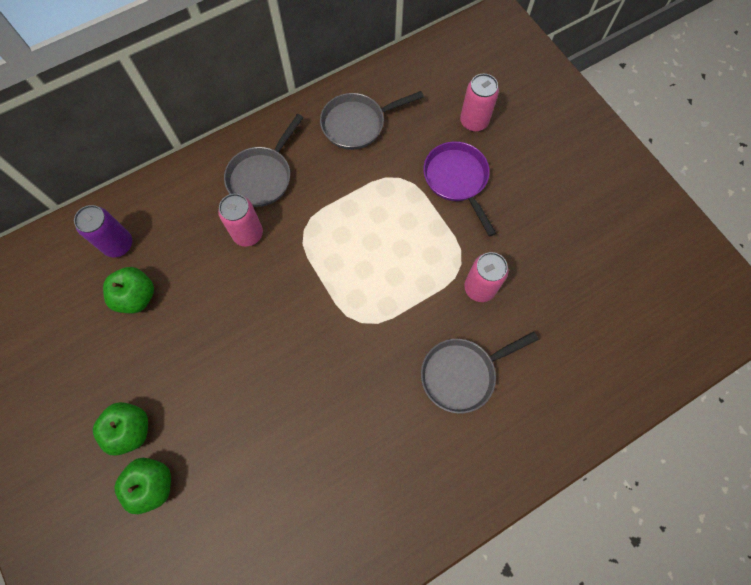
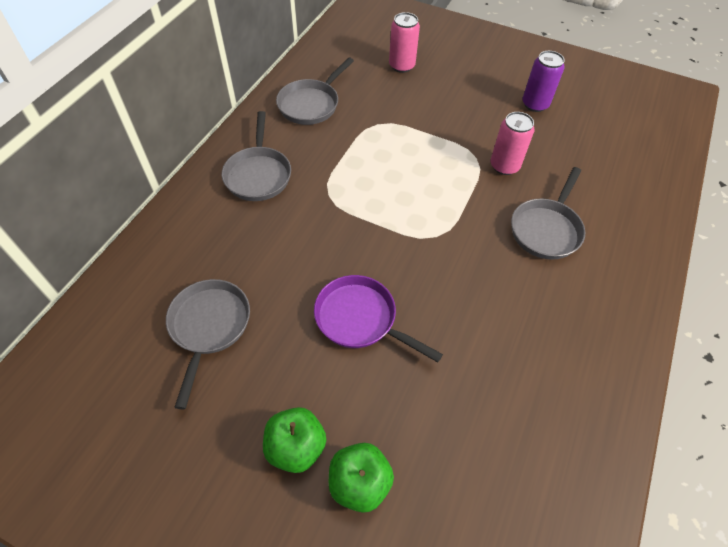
camera: 35 degrees left, 15 degrees down
(118, 244) = (154, 293): purple can -> purple can (535, 104)
(137, 297) = (209, 327): green apple -> grey pan
(248, 234) = (280, 222): pink can -> none
(457, 180) = (423, 106): purple pan -> purple pan (360, 319)

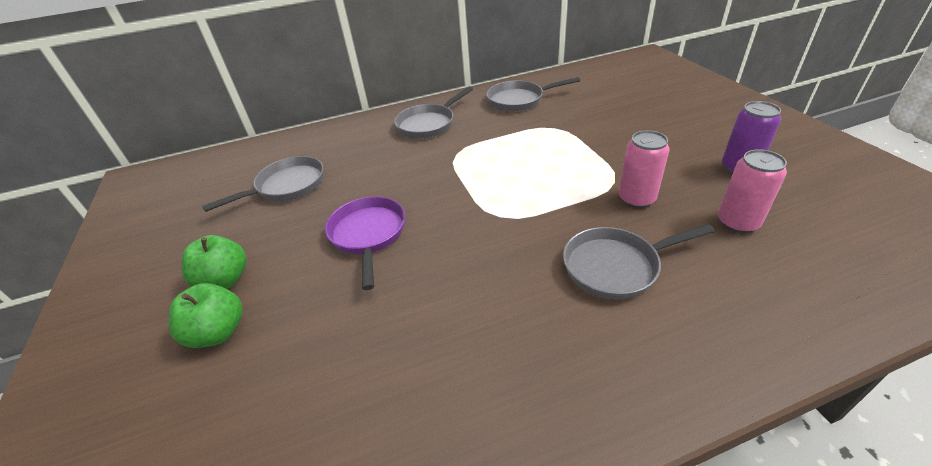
camera: 50 degrees right, 15 degrees down
(401, 66) = (627, 100): pink can -> pink can (737, 222)

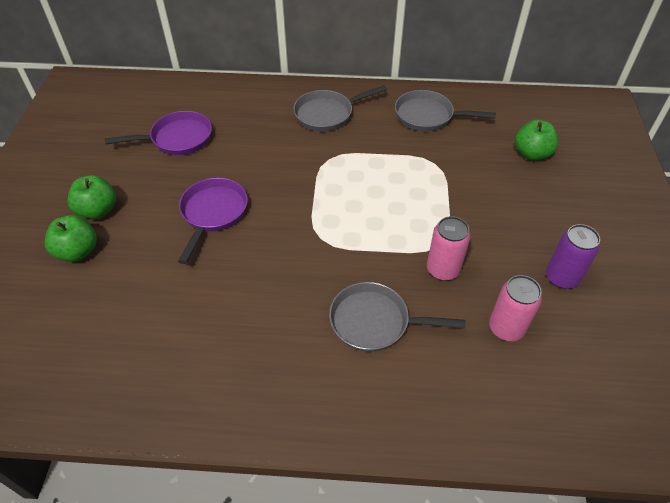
camera: 20 degrees right, 10 degrees up
(287, 186) = (177, 139): grey pan -> purple pan
(626, 98) = (531, 154): none -> green apple

